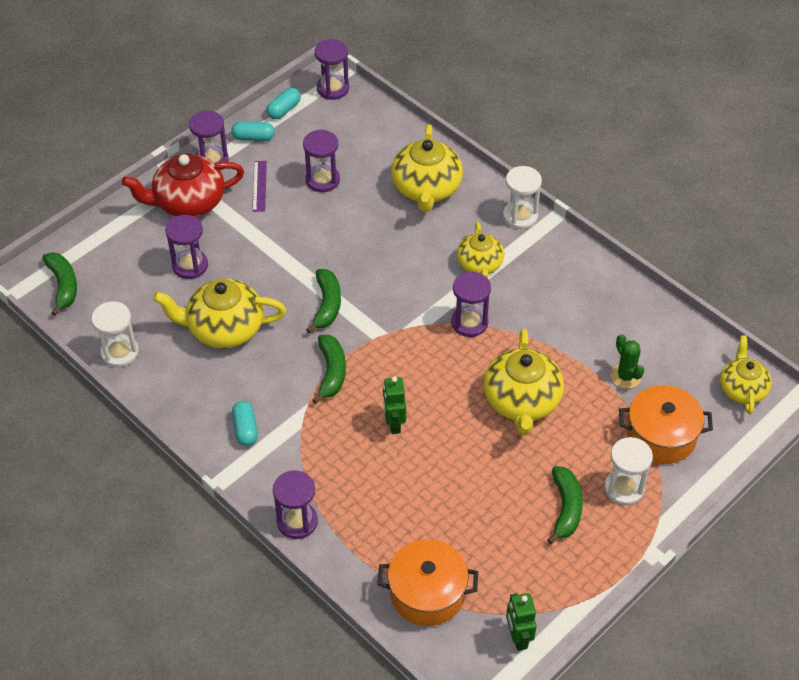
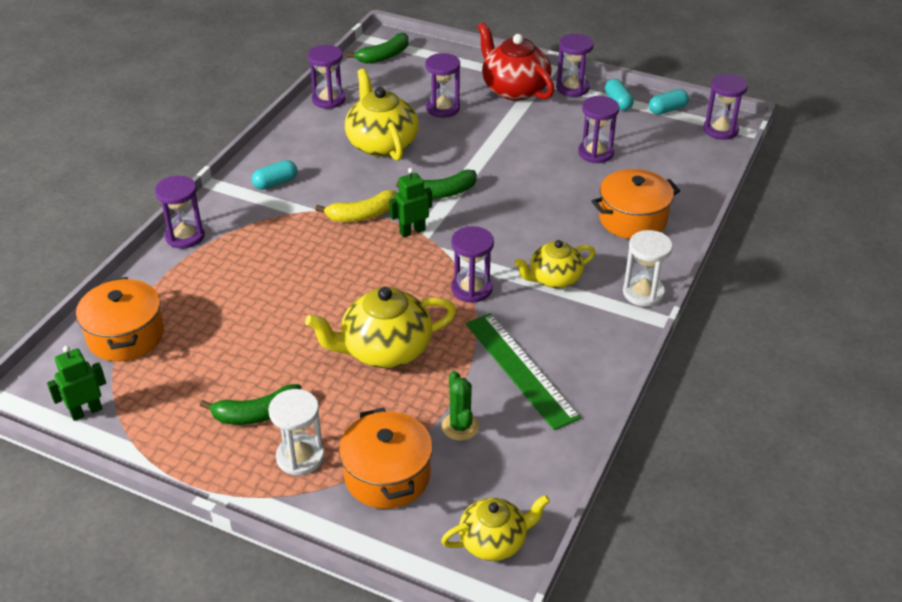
camera: 70 degrees right, 10 degrees down
(119, 352) = (328, 99): white hourglass -> purple hourglass
(259, 186) = (561, 120): purple ruler -> none
(284, 110) = (667, 109): turquoise capsule -> turquoise capsule turned 45 degrees counterclockwise
(331, 372) = (362, 215): green banana -> yellow banana
(394, 423) = (318, 268): green robot -> green robot (412, 231)
(426, 189) = (632, 219): yellow teapot -> orange pot
(577, 321) = (520, 369): none -> green ruler
(625, 376) = (460, 426): green cactus -> green cactus turned 60 degrees counterclockwise

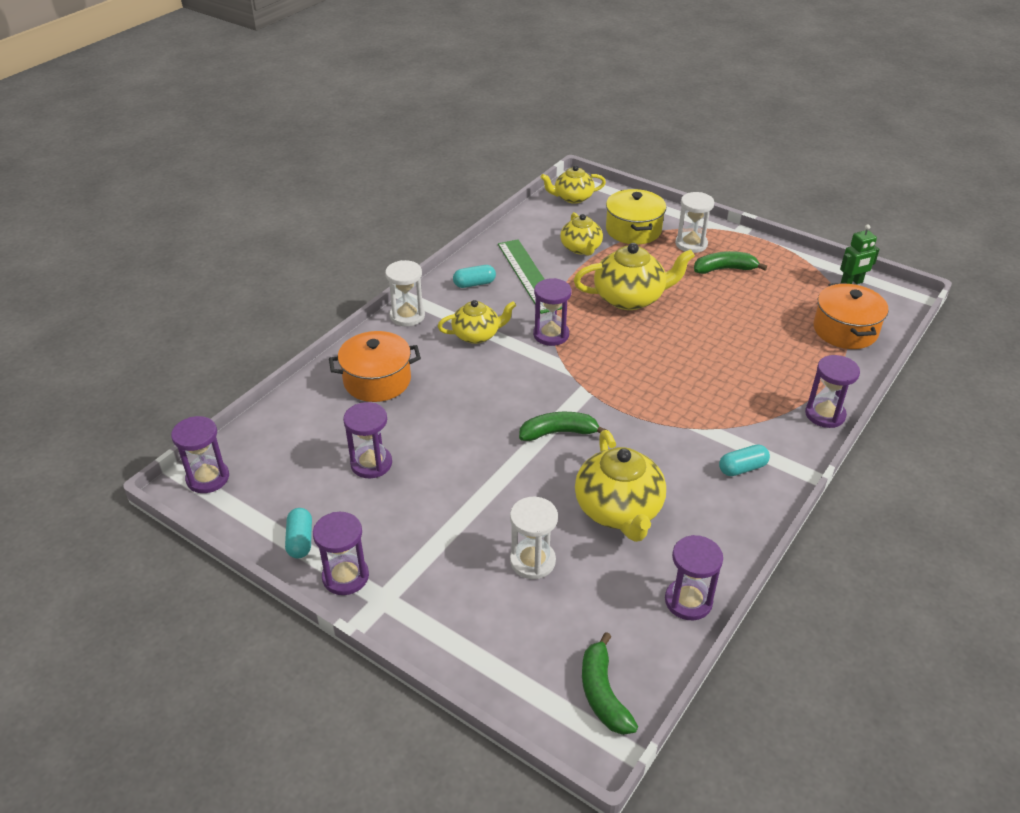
camera: 170 degrees left, 0 degrees up
(362, 215) = (645, 417): yellow banana -> none
(384, 56) = (603, 693): green banana -> green banana turned 75 degrees counterclockwise
(387, 476) = (633, 230): orange pot -> yellow pot
(412, 231) = (596, 393): green robot -> none
(443, 108) = (532, 561): purple hourglass -> white hourglass
(460, 426) = (581, 248): green cactus -> yellow teapot
(514, 89) = (426, 586): red teapot -> none
(667, 109) = (246, 519): turquoise capsule -> turquoise capsule (474, 284)

